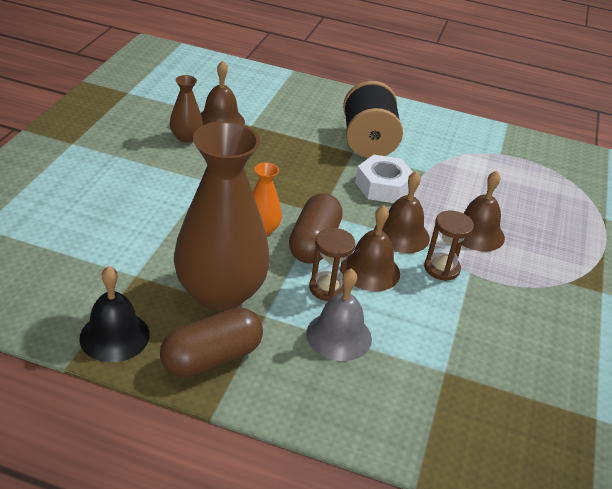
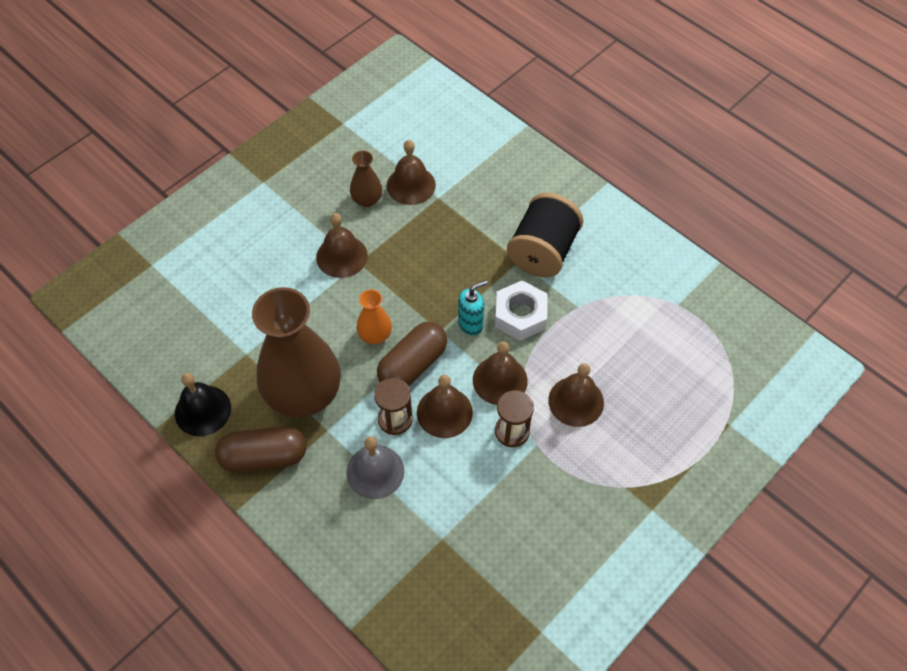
camera: 30 degrees right, 20 degrees up
(188, 180) = (341, 256): none -> brown bell
(345, 202) = (471, 324): none -> turquoise soap dispenser

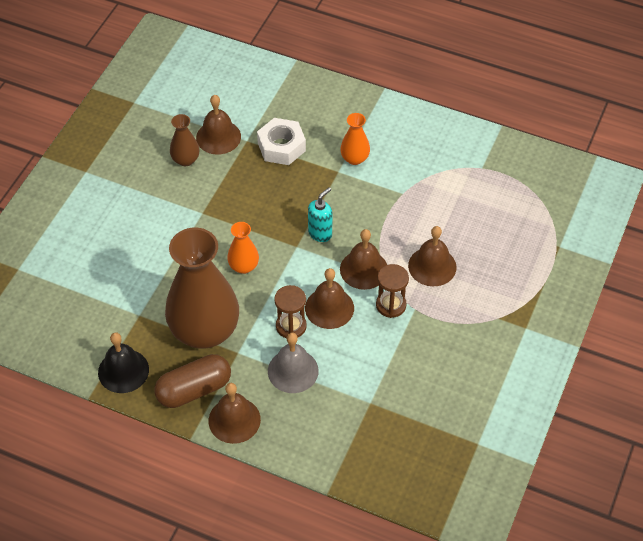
camera: 20 degrees left, 5 degrees down
(341, 256) = (185, 212): brown bell -> brown bell (234, 420)
(412, 365) = (286, 280): brown capsule -> none
(520, 315) = (358, 214): white nut -> white nut (281, 147)
(542, 251) = (354, 158): black spool -> orange vase

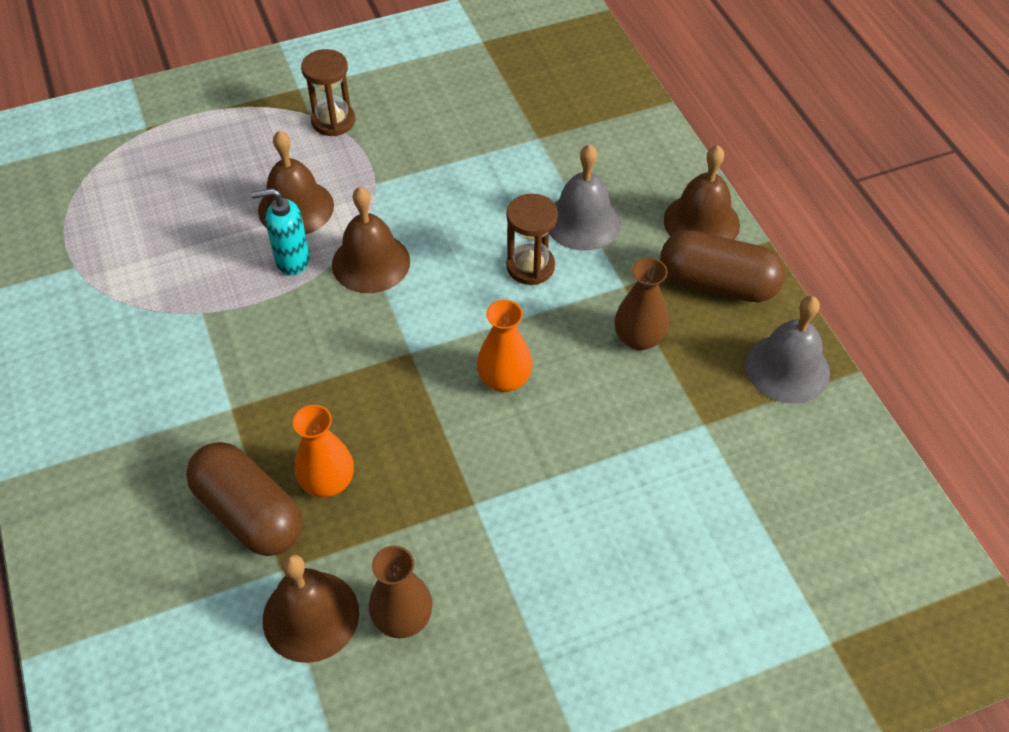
camera: 135 degrees left, 0 degrees up
(123, 371) = (787, 368): black bell -> grey bell
(204, 331) = (638, 338): brown vase -> brown vase, size x0.45
(281, 147) = (249, 513): white nut -> brown capsule
(320, 233) = (362, 344): turquoise soap dispenser -> turquoise soap dispenser (292, 260)
(329, 308) = (463, 252): brown bell -> none
(354, 158) = (187, 407): orange vase -> orange vase (328, 482)
(391, 305) = (395, 204): brown hourglass -> brown hourglass (333, 121)

